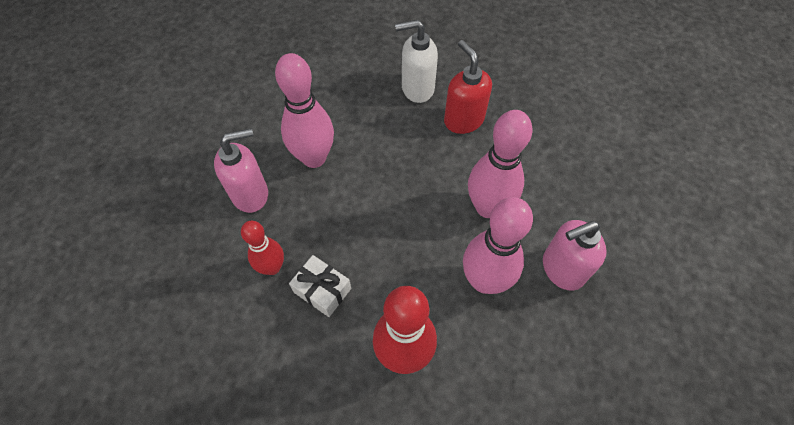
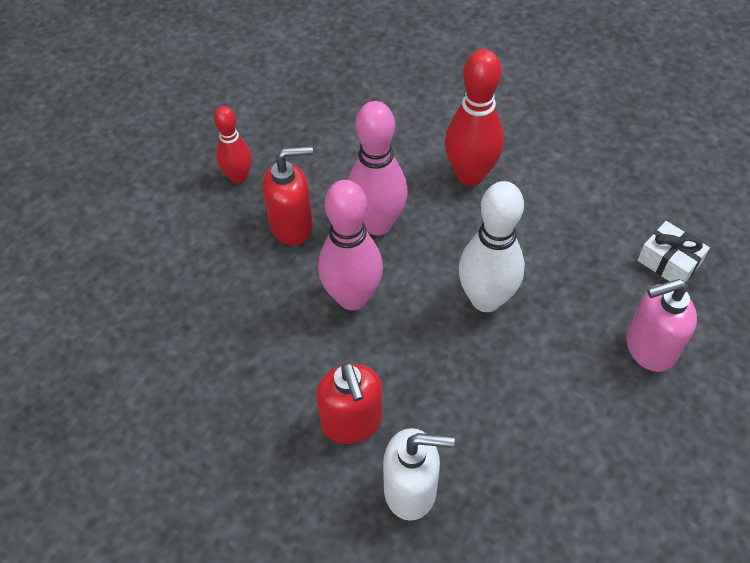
camera: 170 degrees left, 5 degrees down
(272, 267) = (608, 261): red bowling pin -> red bowling pin (238, 177)
(314, 158) = (570, 389): pink bowling pin -> none
(322, 290) = (551, 234): white gift -> white gift (669, 262)
(379, 218) = (486, 299): none -> white bowling pin
(562, 269) = (292, 225): pink soap dispenser -> red soap dispenser

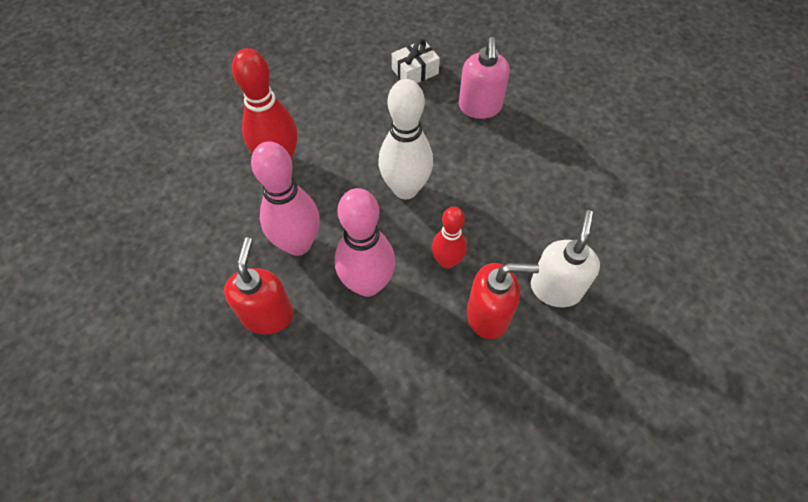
camera: 75 degrees left, 5 degrees up
(238, 177) = (182, 352): red bowling pin -> red bowling pin (447, 261)

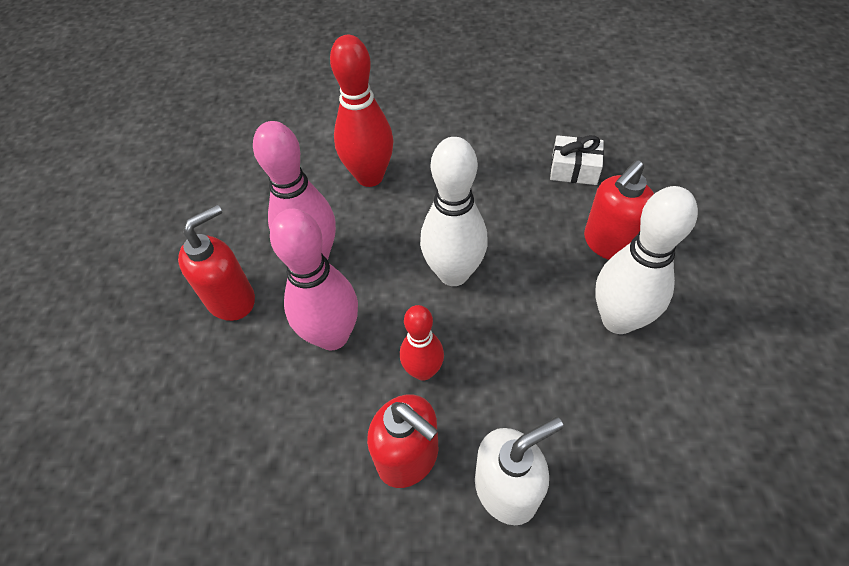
camera: 45 degrees right, 5 degrees down
(479, 107) = (609, 243): pink soap dispenser -> red soap dispenser
(525, 151) = (618, 320): none -> white bowling pin

